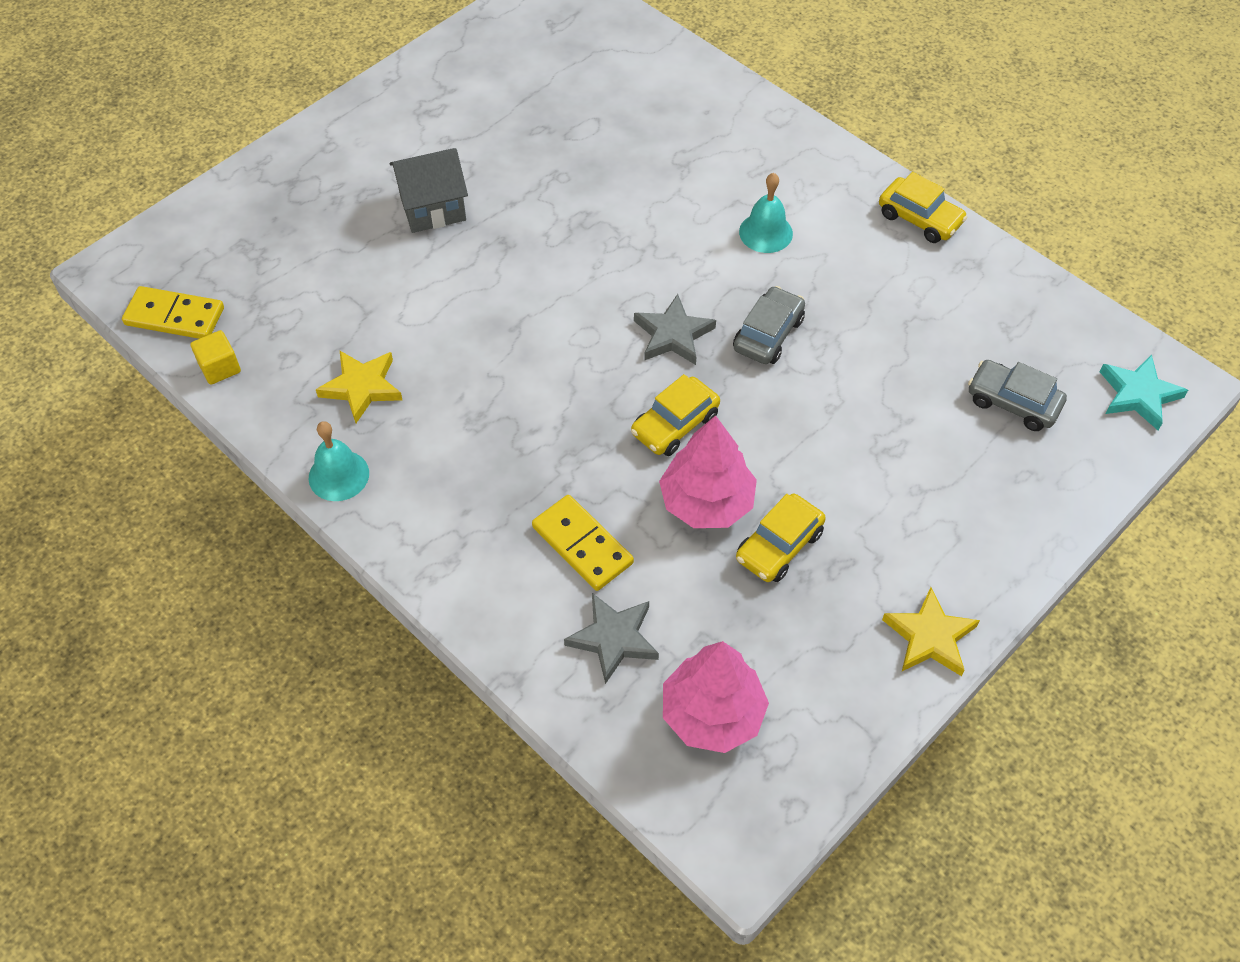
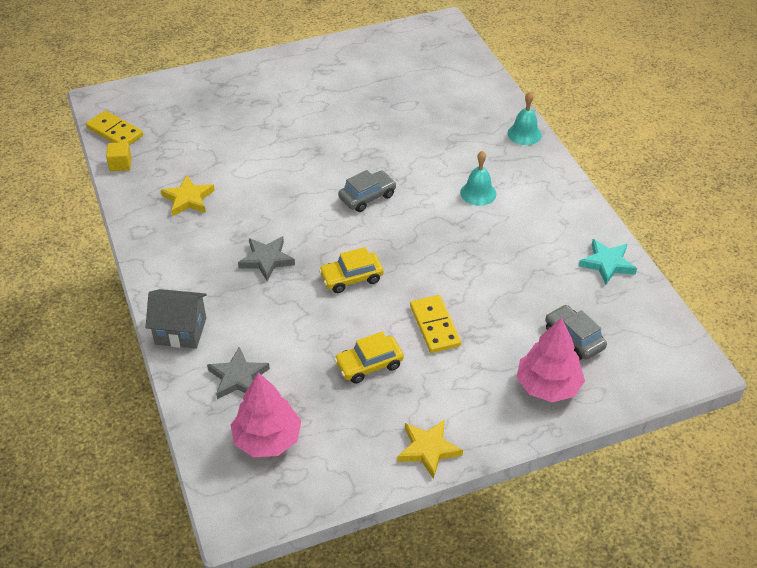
camera: 25 degrees right, 10 degrees down
(338, 475) = (145, 239): turquoise bell -> turquoise bell (524, 134)
(433, 208) = (289, 120): grey house -> grey house (181, 331)
(582, 545) = (254, 322): yellow domino -> yellow domino (434, 326)
(673, 335) = (383, 230): grey star -> grey star (266, 260)
(706, 502) = (342, 325): pink tree -> pink tree (548, 386)
(768, 334) = (441, 248): grey car -> grey car (367, 197)
(919, 218) = (583, 216): yellow car -> none
(1138, 394) = (664, 363): turquoise star -> turquoise star (607, 263)

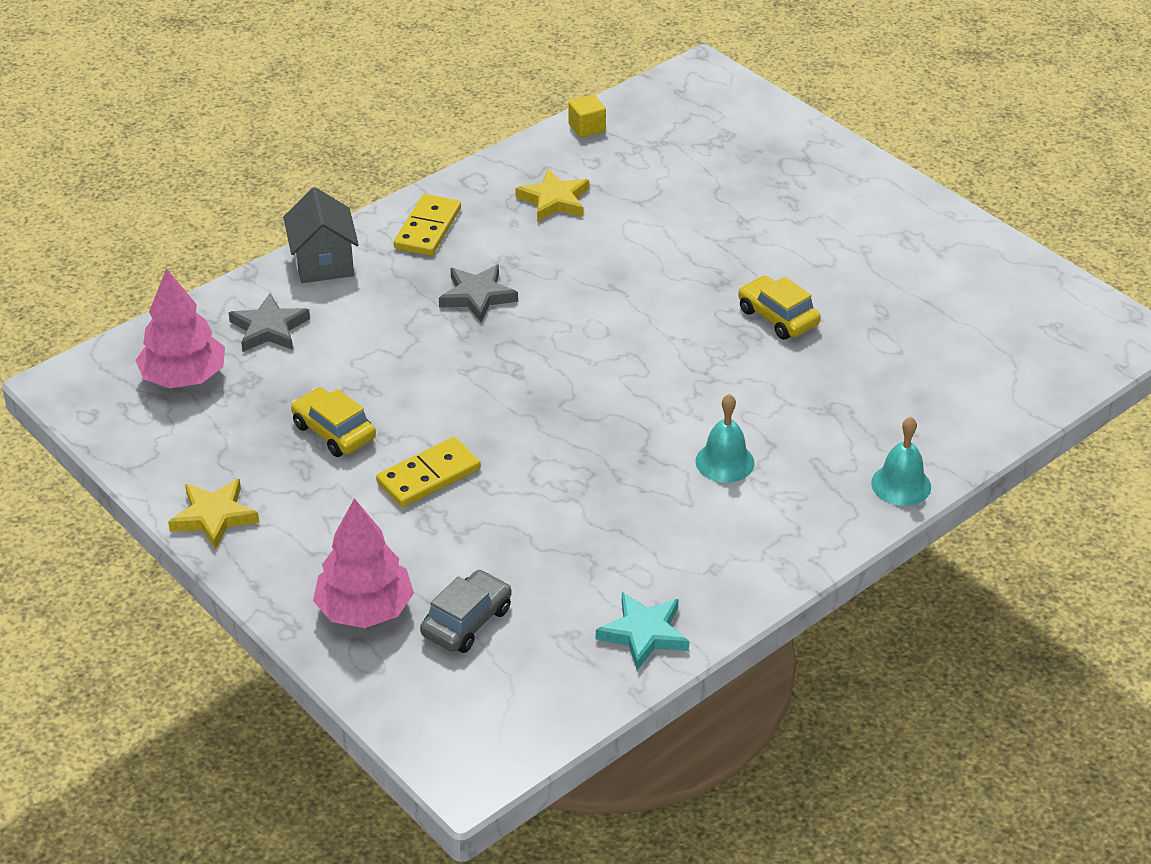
camera: 70 degrees right, 5 degrees down
(115, 132) = (646, 103): yellow domino -> yellow domino (427, 228)
(351, 278) = (482, 378): yellow car -> yellow car (778, 317)
(367, 197) = (650, 353): grey car -> none

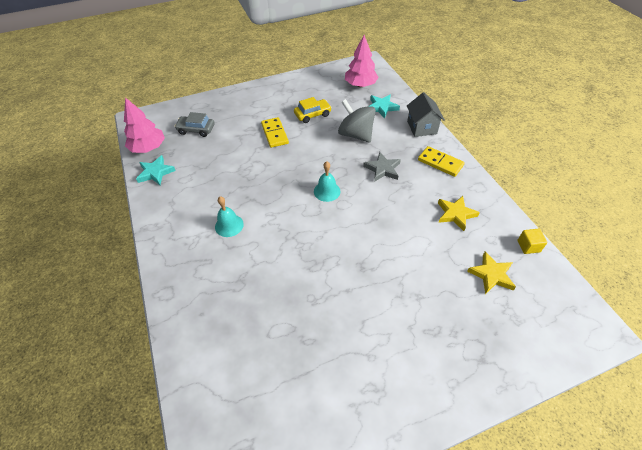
camera: 110 degrees right, 10 degrees up
(214, 516) = (284, 83): yellow star -> yellow star (491, 275)
(269, 328) = (382, 107): grey star -> turquoise star
(323, 263) = (422, 127): grey house -> grey house turned 75 degrees clockwise
(365, 610) = (219, 108): pink tree -> pink tree (148, 148)
(383, 350) = (356, 135): none -> grey spinning top
(467, 621) = (196, 130): grey car -> grey car turned 135 degrees clockwise
(778, 317) = (322, 283): yellow car -> none
(901, 484) = (171, 291): turquoise bell -> turquoise bell (327, 191)

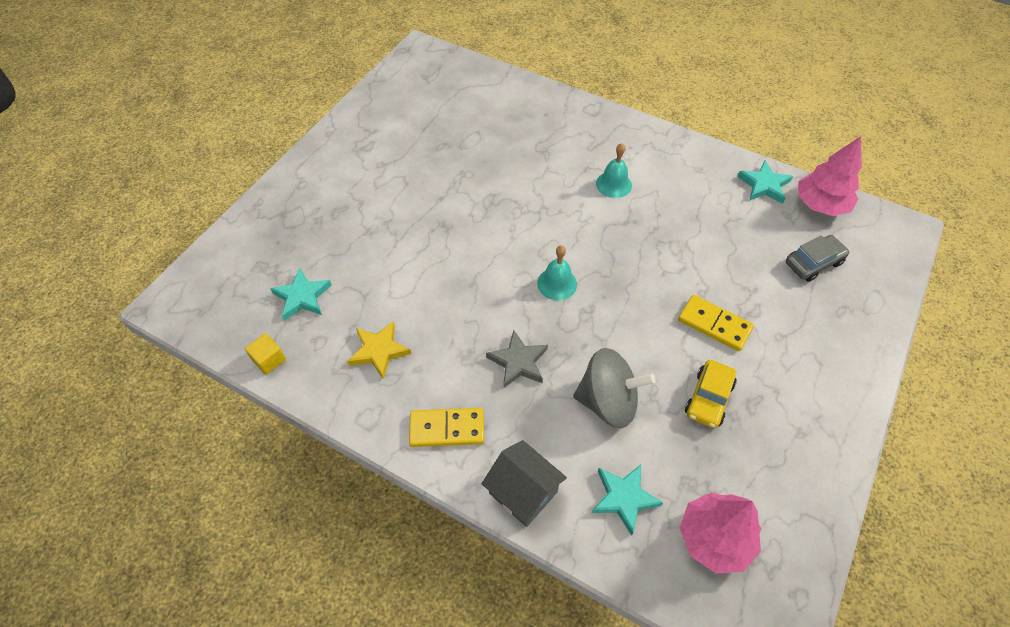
camera: 140 degrees right, 5 degrees up
(491, 275) = (302, 297): yellow star -> turquoise star

